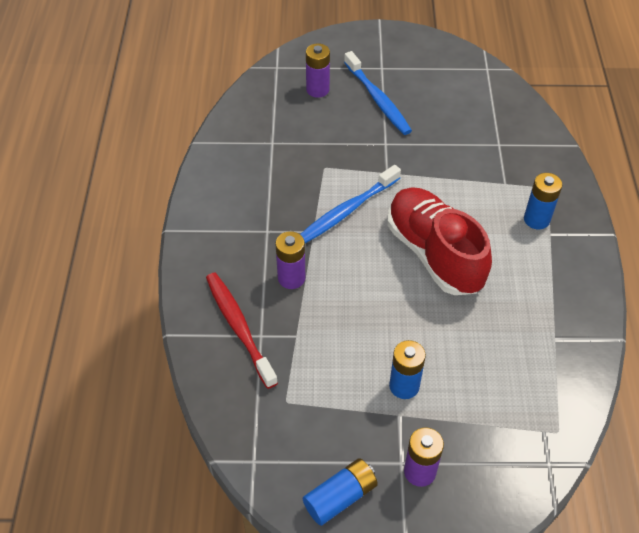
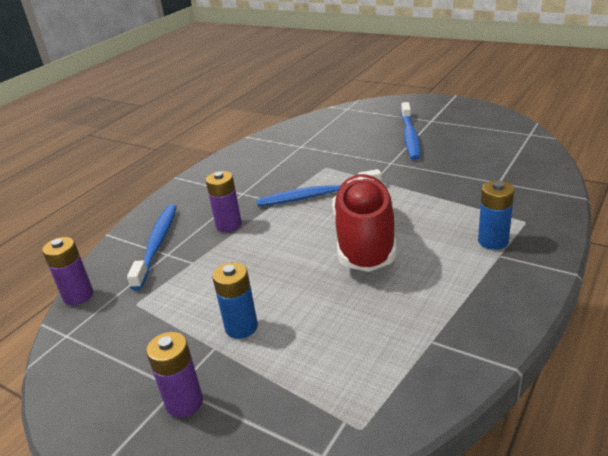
camera: 35 degrees right, 20 degrees down
(239, 327) = (157, 244): red toothbrush -> blue toothbrush
(317, 90) = (366, 124): purple battery -> purple battery (78, 296)
(340, 497) = (97, 392): blue battery -> none

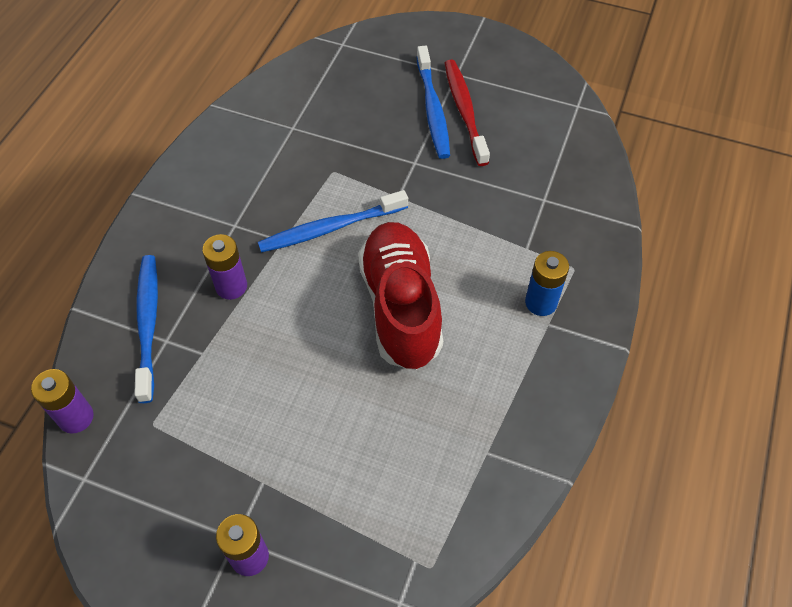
camera: 15 degrees left, 25 degrees up
(241, 327) = (285, 450): blue battery -> none
(435, 137) = (464, 111): none -> red toothbrush

